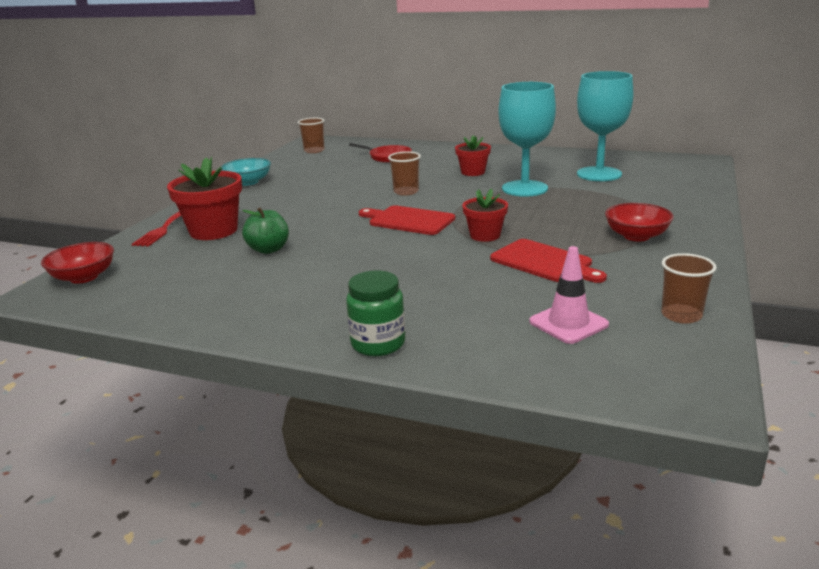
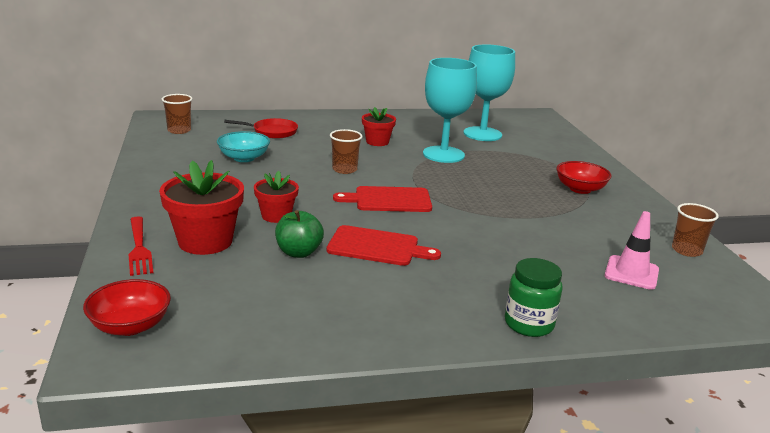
camera: 35 degrees left, 0 degrees up
(248, 182) = (157, 177): turquoise bowl -> turquoise bowl (244, 158)
(485, 235) = (473, 205): red flower pot -> red flower pot (276, 216)
(544, 262) = (548, 223): red cutting board -> red cutting board (377, 247)

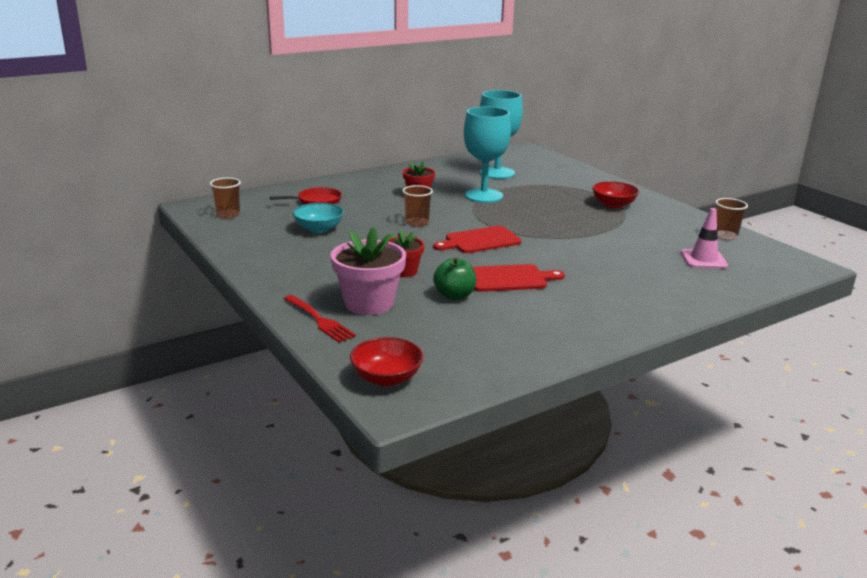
camera: 20 degrees left, 0 degrees up
(205, 241) = (369, 303): red flower pot -> pink flower pot
(529, 324) = (670, 309): green jar -> none

